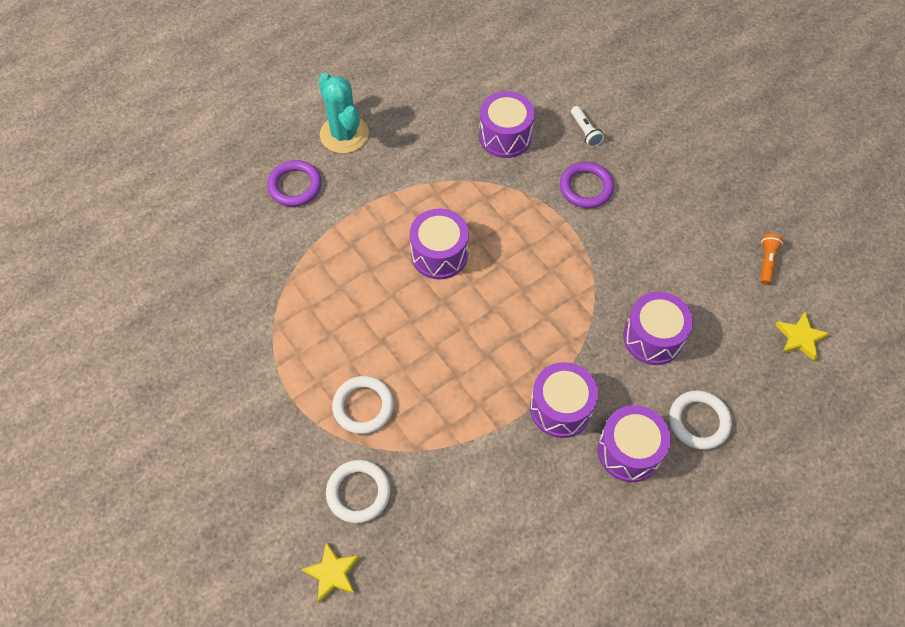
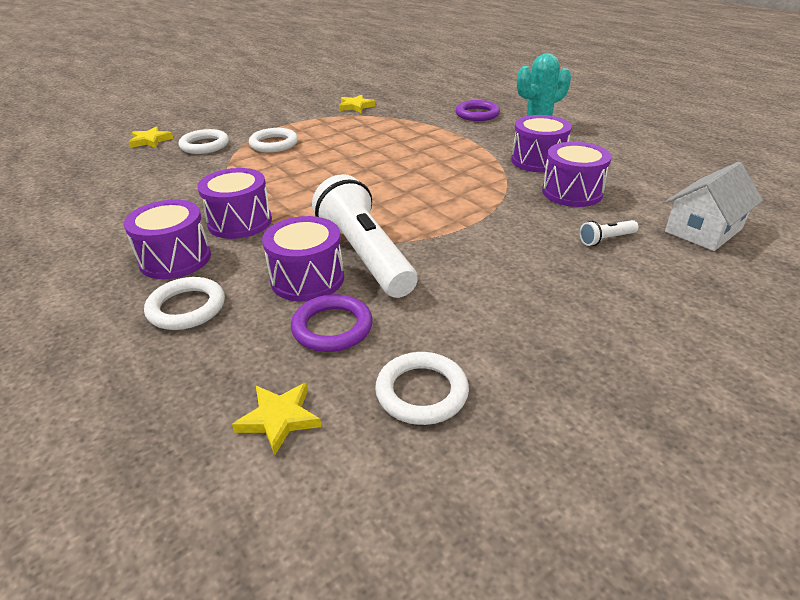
camera: 90 degrees right, 25 degrees down
(240, 320) = (356, 106): none -> yellow star
(439, 254) = (416, 166): purple drum -> purple drum (538, 161)
(570, 70) = (703, 230): none -> white house
(586, 187) = (518, 239): purple ring -> purple ring (332, 327)
(617, 297) = (365, 256): none -> white flashlight
(767, 262) = (422, 392): orange flashlight -> white ring

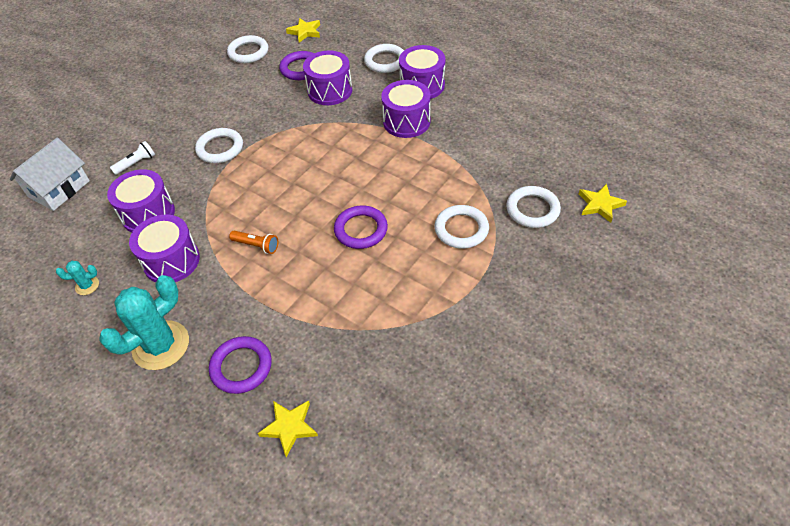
camera: 165 degrees right, 15 degrees up
(356, 106) = (420, 352): yellow star -> yellow star (289, 427)
(357, 154) = (361, 230): none -> purple ring
(365, 256) = (302, 113): white flashlight -> none
(456, 158) = (256, 246): none -> orange flashlight
(489, 236) = (220, 148): none -> white ring
(616, 158) = (87, 286): none -> turquoise cactus

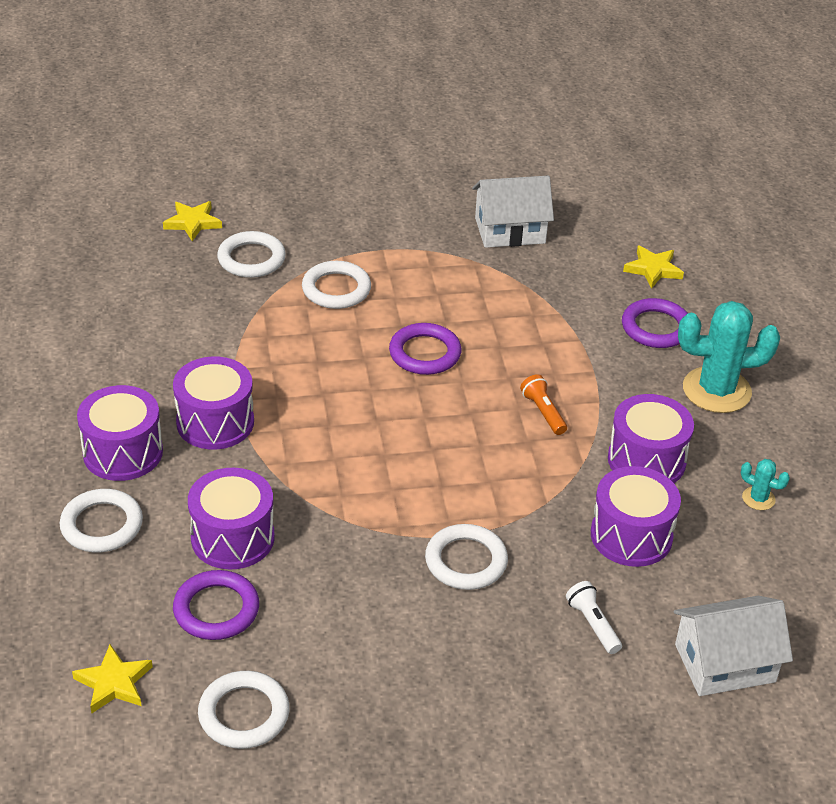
camera: 140 degrees left, 10 degrees down
(136, 163) = (593, 624): white flashlight -> white flashlight turned 60 degrees clockwise
(427, 372) = (510, 230): none -> white house

